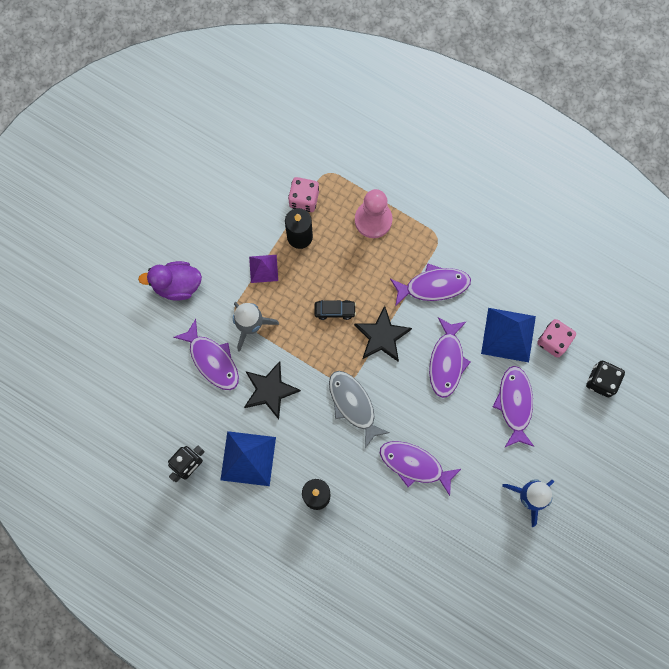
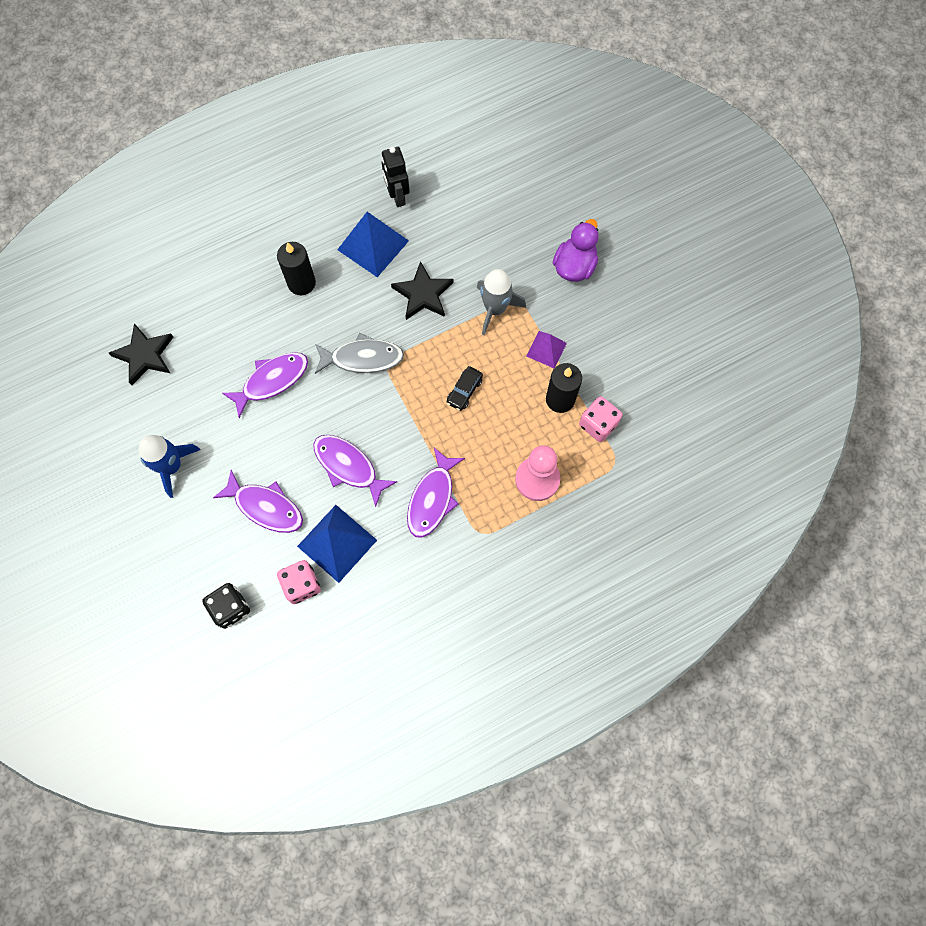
camera: 120 degrees right, 5 degrees down
(212, 360) = (483, 260): purple fish -> none
(382, 336) = (412, 420): black star -> black star (144, 355)

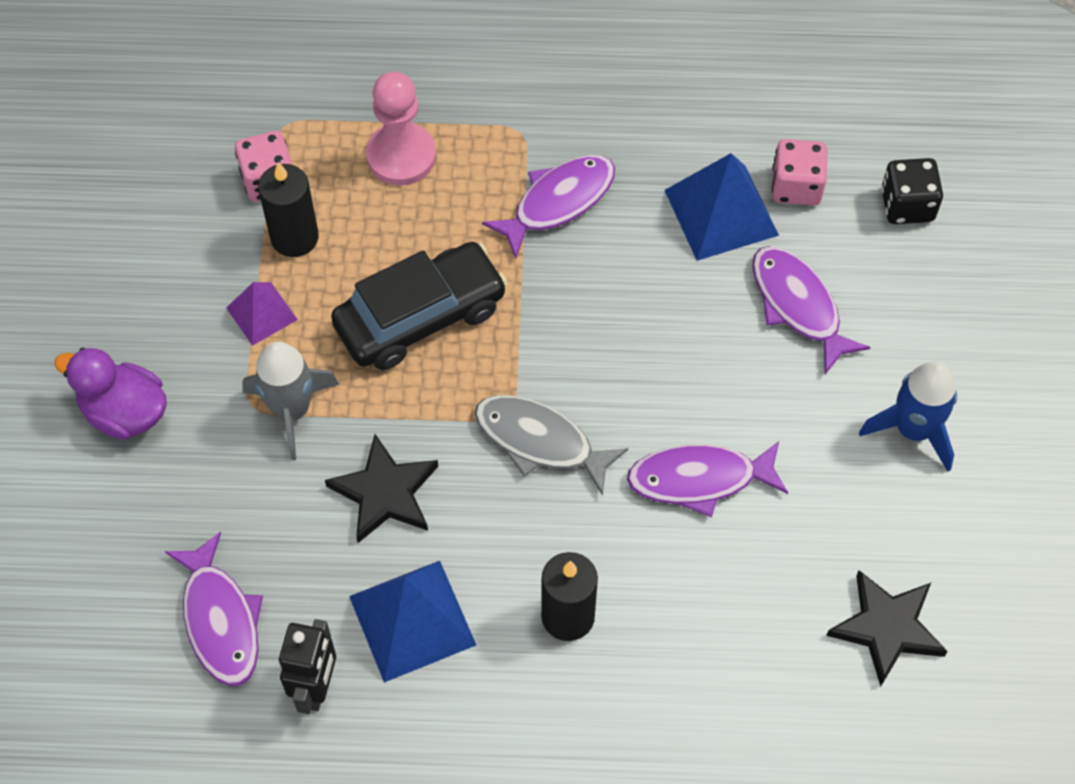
camera: 150 degrees left, 10 degrees down
(348, 466) = (650, 299): purple fish -> purple fish (220, 620)
(464, 391) = (420, 316): black car -> black car, size x2.20
(574, 266) = (125, 412): purple duck -> purple duck turned 60 degrees clockwise

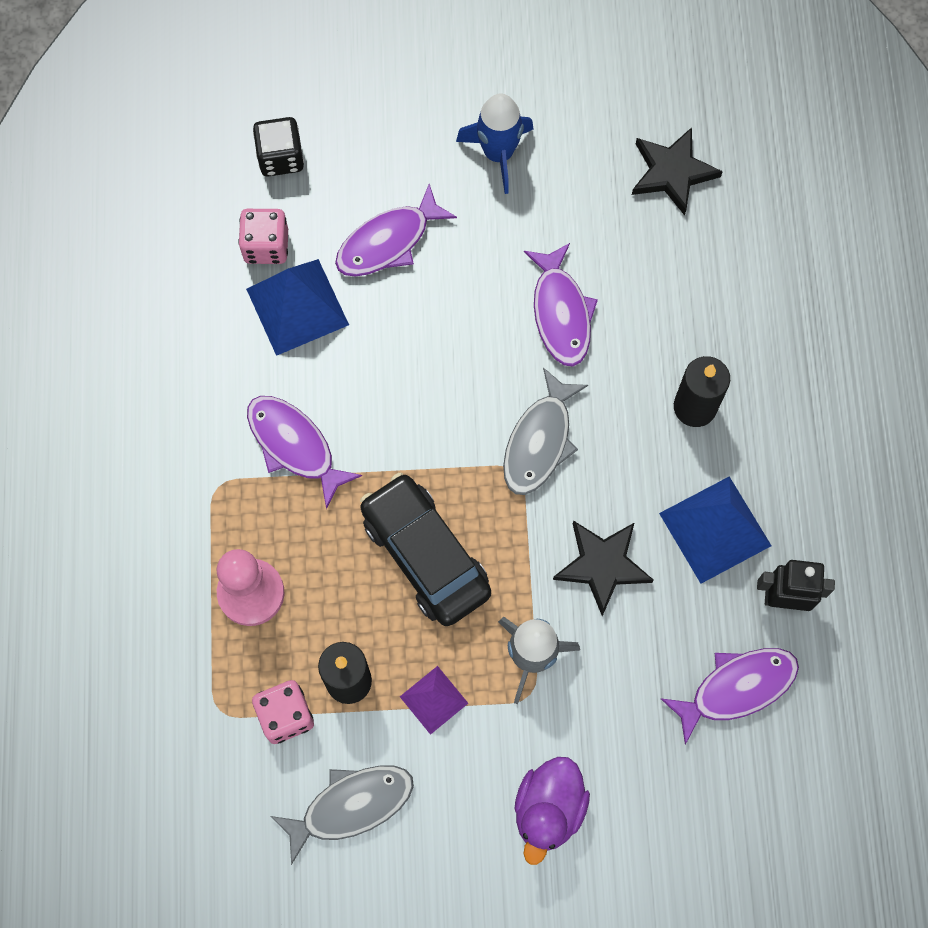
camera: 95 degrees left, 10 degrees up
(167, 232) = (351, 806): none -> grey fish

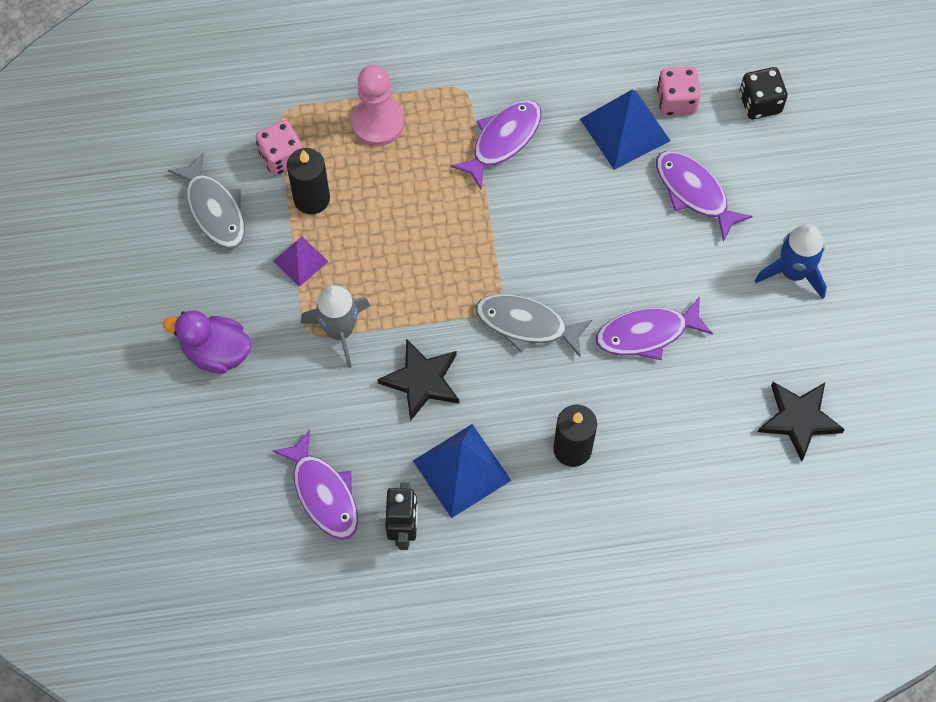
camera: 85 degrees right, 5 degrees down
(425, 555) = (419, 245): black car -> none

